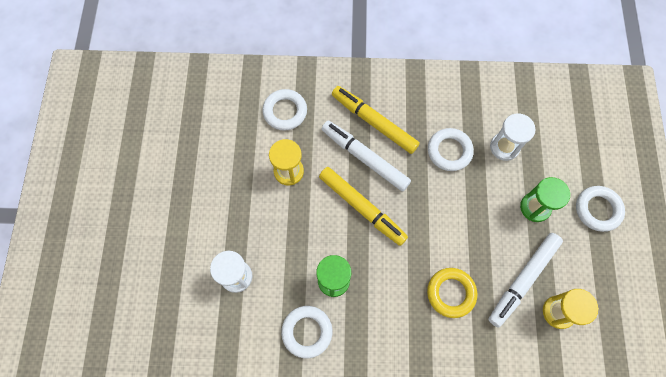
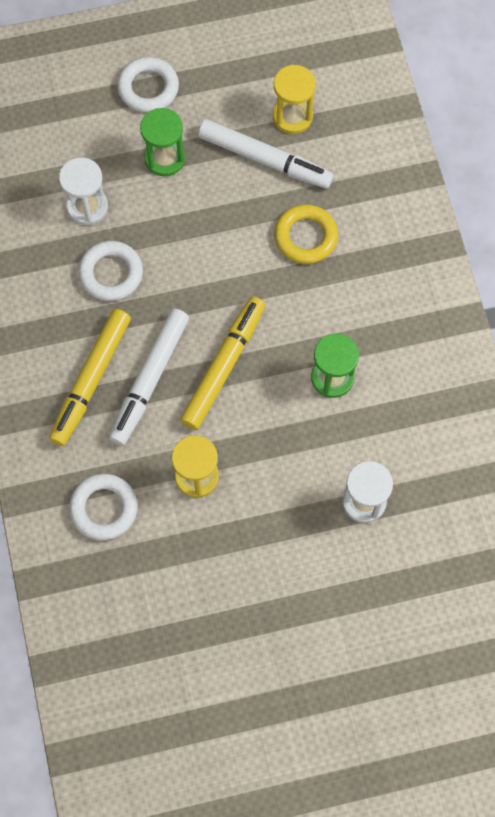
camera: 105 degrees left, 0 degrees up
(307, 332) = (406, 393): white ring -> none

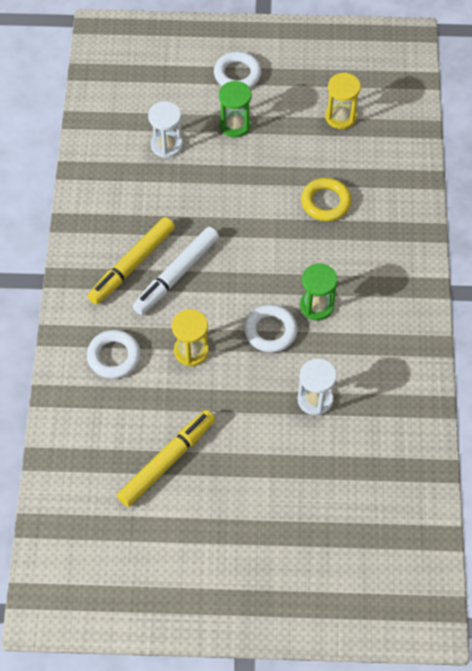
camera: 15 degrees right, 10 degrees down
(111, 273) = (170, 195): white ring -> white ring (270, 331)
(224, 366) = (235, 278): yellow marker -> yellow marker (167, 461)
(265, 159) = (310, 142): white marker -> none

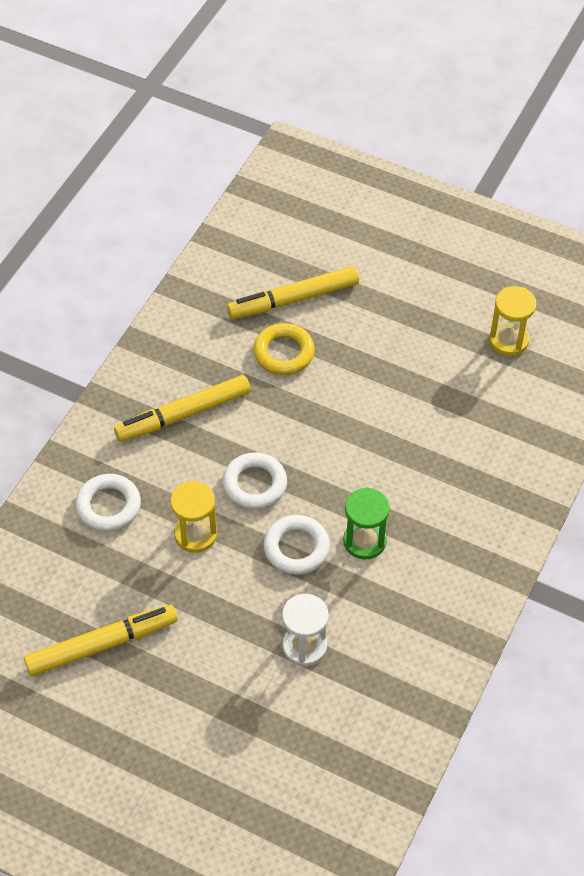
camera: 25 degrees right, 5 degrees down
(166, 145) = (293, 299): white hourglass -> yellow marker
(176, 275) = (225, 444): white marker -> none
(235, 125) = (382, 305): green hourglass -> none
(237, 74) = (415, 251): white ring -> white ring (255, 484)
(326, 202) = (439, 429): yellow ring -> yellow ring (284, 353)

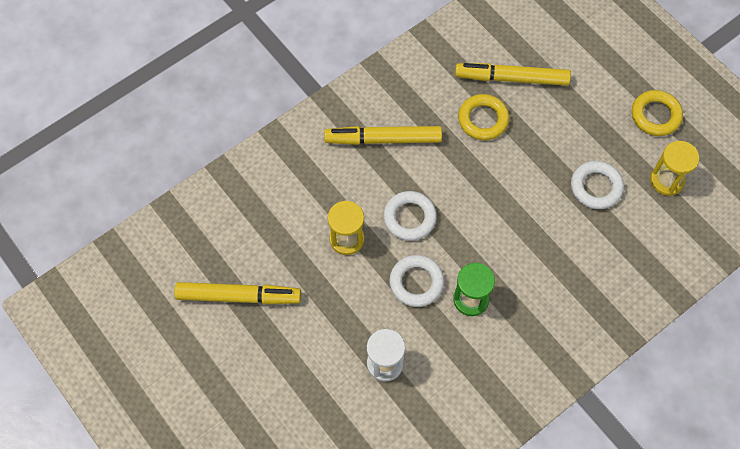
camera: 25 degrees right, 10 degrees up
(108, 506) = (294, 189): white ring -> white ring (596, 187)
(464, 280) = (655, 115): none -> yellow ring

